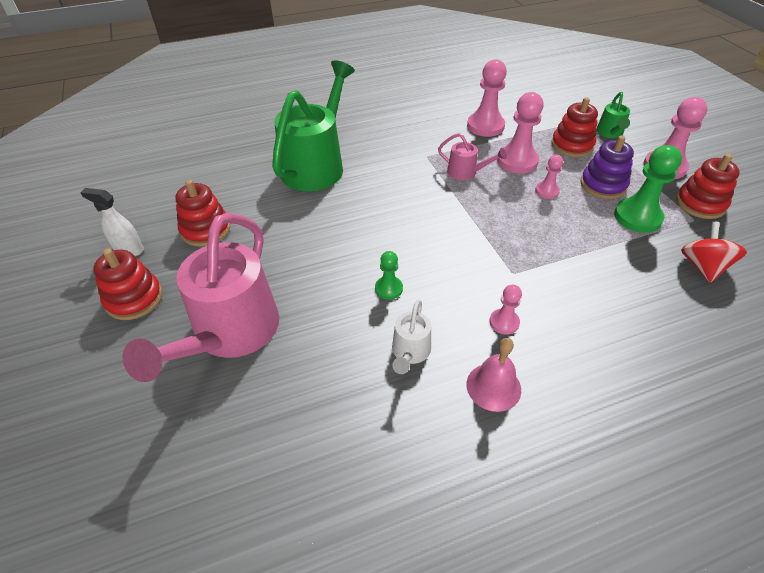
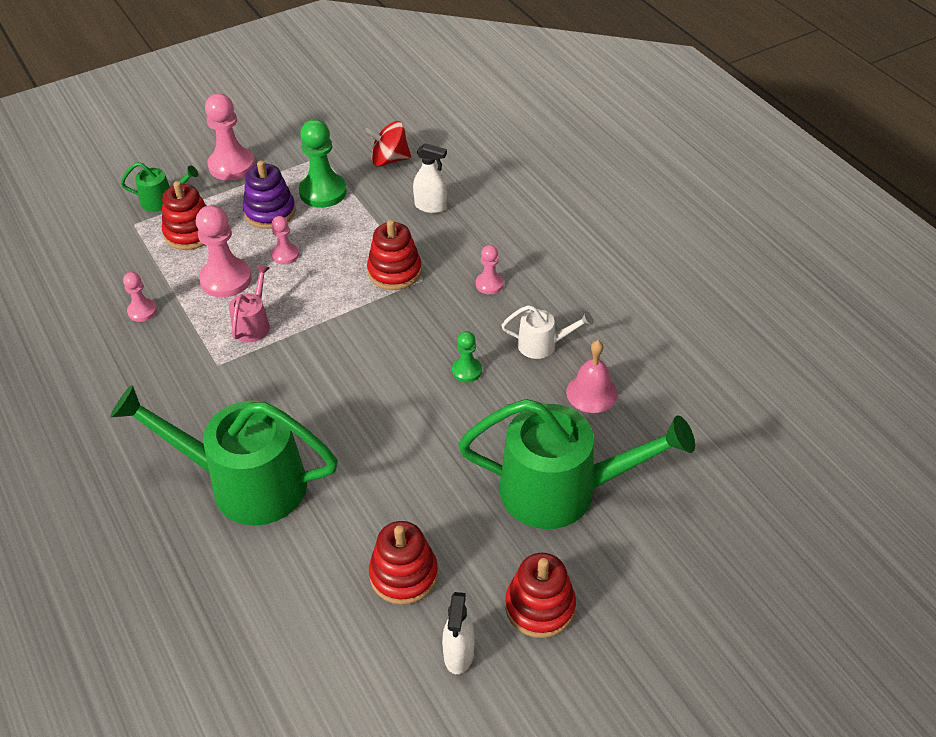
camera: 100 degrees left, 0 degrees up
(230, 335) = (563, 490): pink watering can -> green watering can
(485, 126) = (142, 311): pink pawn -> pink pawn, size x0.55
(493, 386) = (561, 288): pink bell -> pink bell (591, 393)
(627, 291) = (430, 206): none -> white spray bottle
(700, 204) = (296, 149): red stacking toy -> red stacking toy (394, 271)

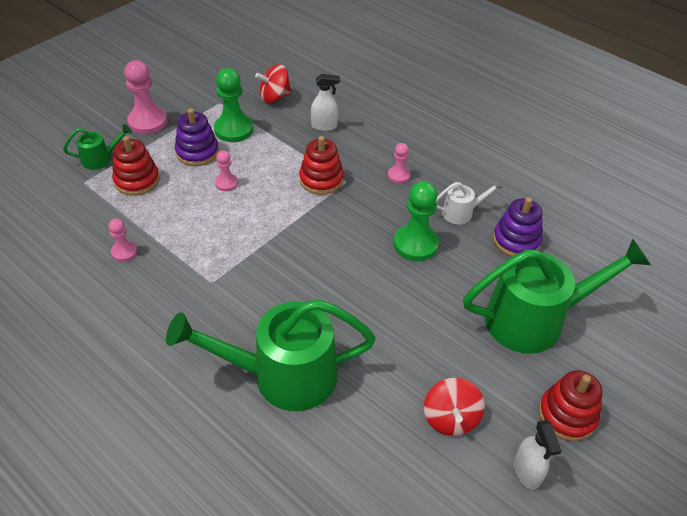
camera: 20 degrees left, 0 degrees up
(226, 279) = (185, 212): pink pawn -> none
(253, 324) = (226, 243): pink watering can -> none
(404, 575) = (450, 418): red stacking toy -> red spinning top
(466, 371) = (415, 244): green pawn -> green pawn, size x1.83
(591, 393) = (516, 240): pink bell -> purple stacking toy

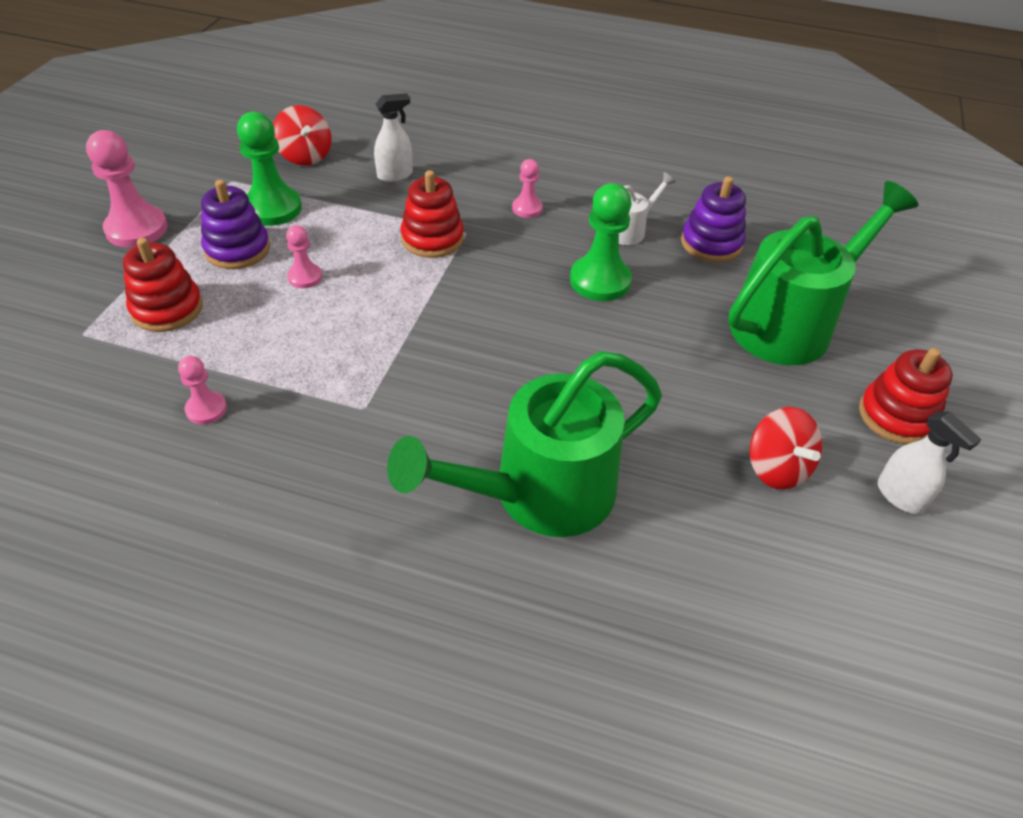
camera: 25 degrees left, 0 degrees up
(101, 159) = (91, 295): green watering can -> none
(274, 97) = (305, 156): red spinning top -> red spinning top turned 75 degrees counterclockwise

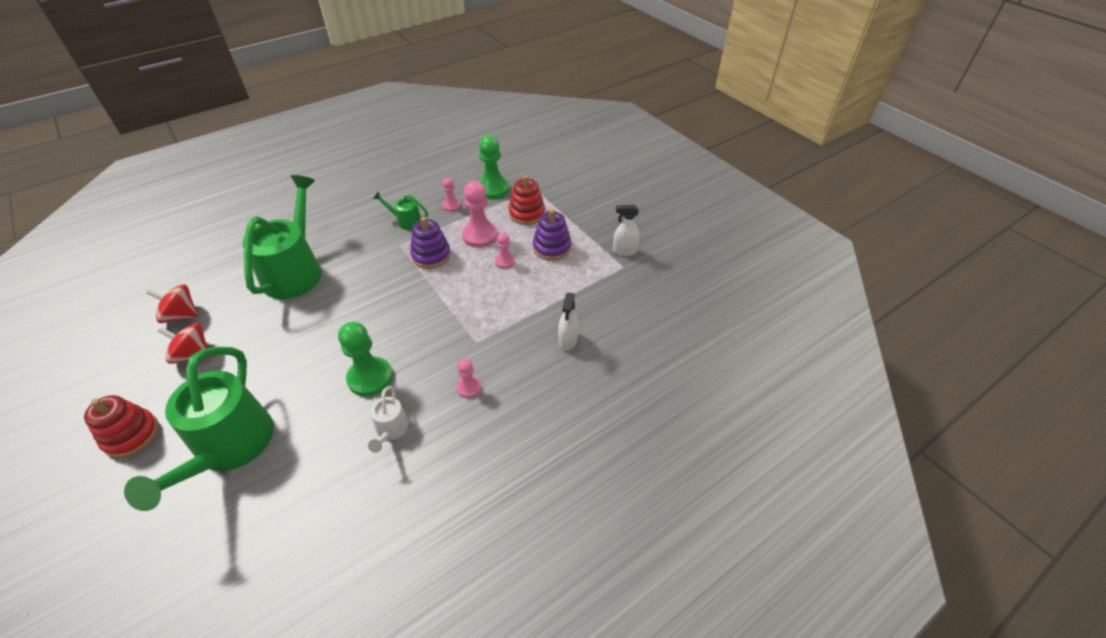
camera: 130 degrees right, 0 degrees up
(136, 229) = (602, 221): pink pawn -> pink pawn (480, 235)
(272, 208) = (578, 273): green pawn -> green pawn (493, 189)
(297, 442) = (405, 221): none -> green watering can
(305, 156) = (627, 308): red spinning top -> red spinning top (181, 315)
(432, 239) = (486, 324): red stacking toy -> none
(711, 243) = (327, 470): purple stacking toy -> purple stacking toy (431, 255)
(900, 496) = (118, 389): white spray bottle -> white spray bottle (624, 251)

